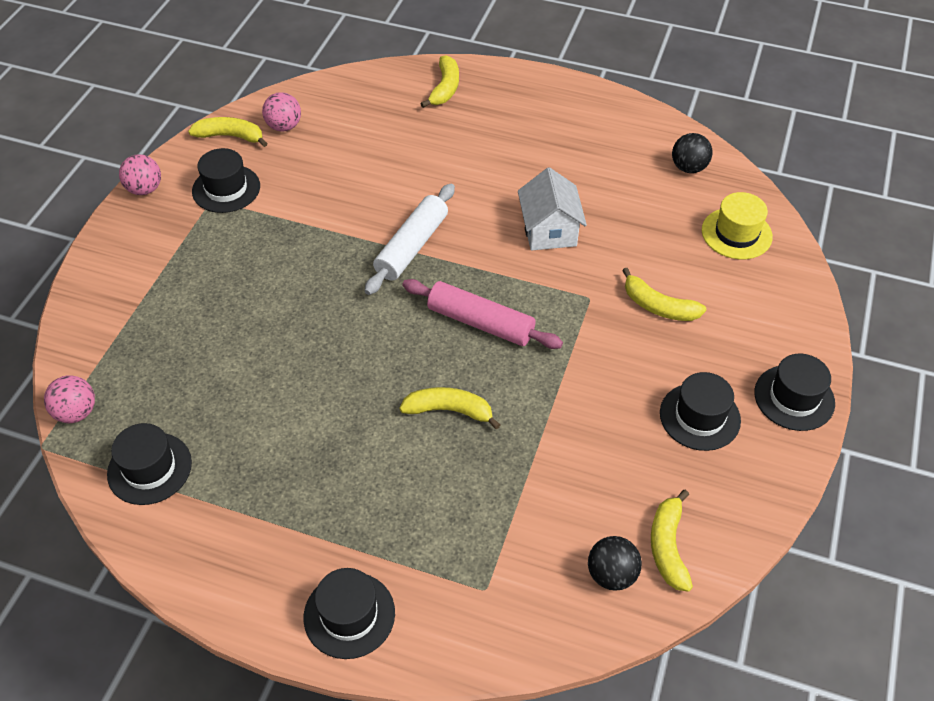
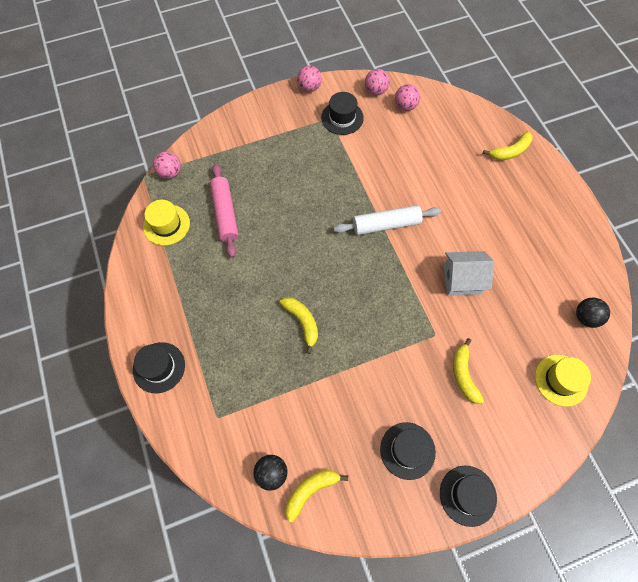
camera: 50 degrees right, 15 degrees up
(149, 468) = (166, 225): black hat -> yellow hat
(230, 136) = (375, 91): yellow banana -> pink ball
(480, 323) = (368, 294): pink rolling pin -> pink rolling pin (225, 213)
(549, 230) = (462, 280): white house -> white house turned 45 degrees clockwise

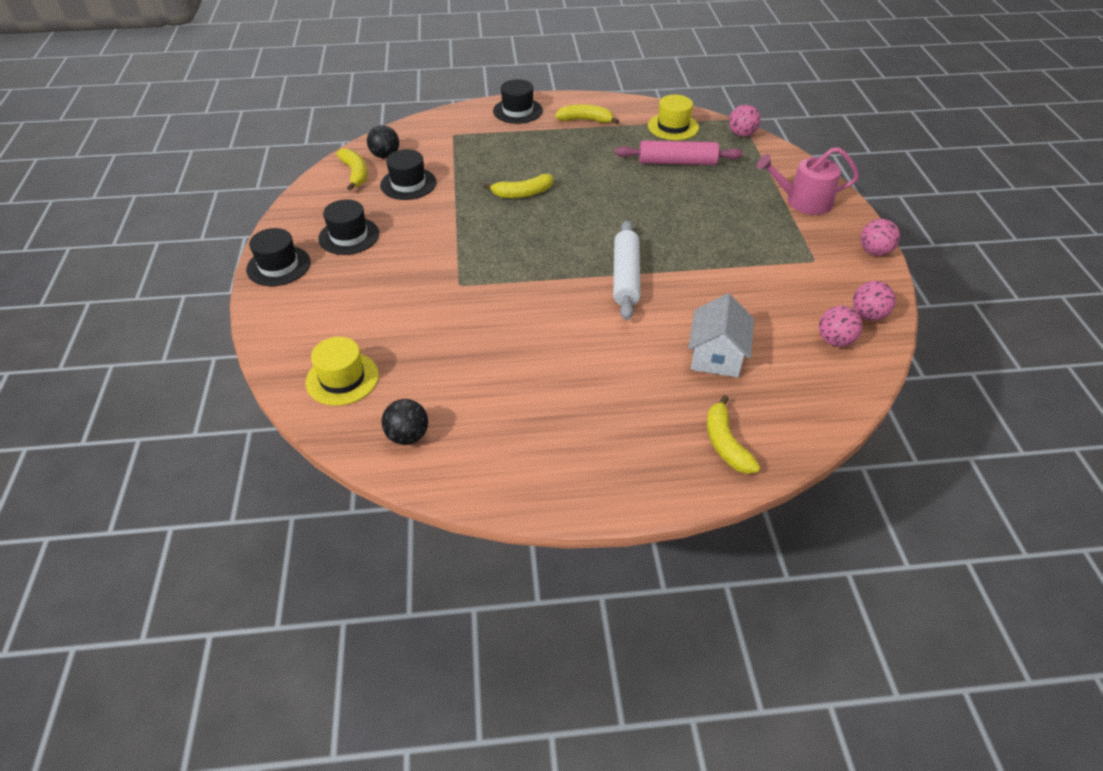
camera: 105 degrees right, 20 degrees down
(260, 127) = (803, 201): none -> pink watering can
(342, 118) = (815, 272): black hat -> black hat (408, 184)
(462, 280) = (520, 325): white house -> white house (716, 356)
(463, 374) = (400, 295): yellow banana -> yellow banana (585, 120)

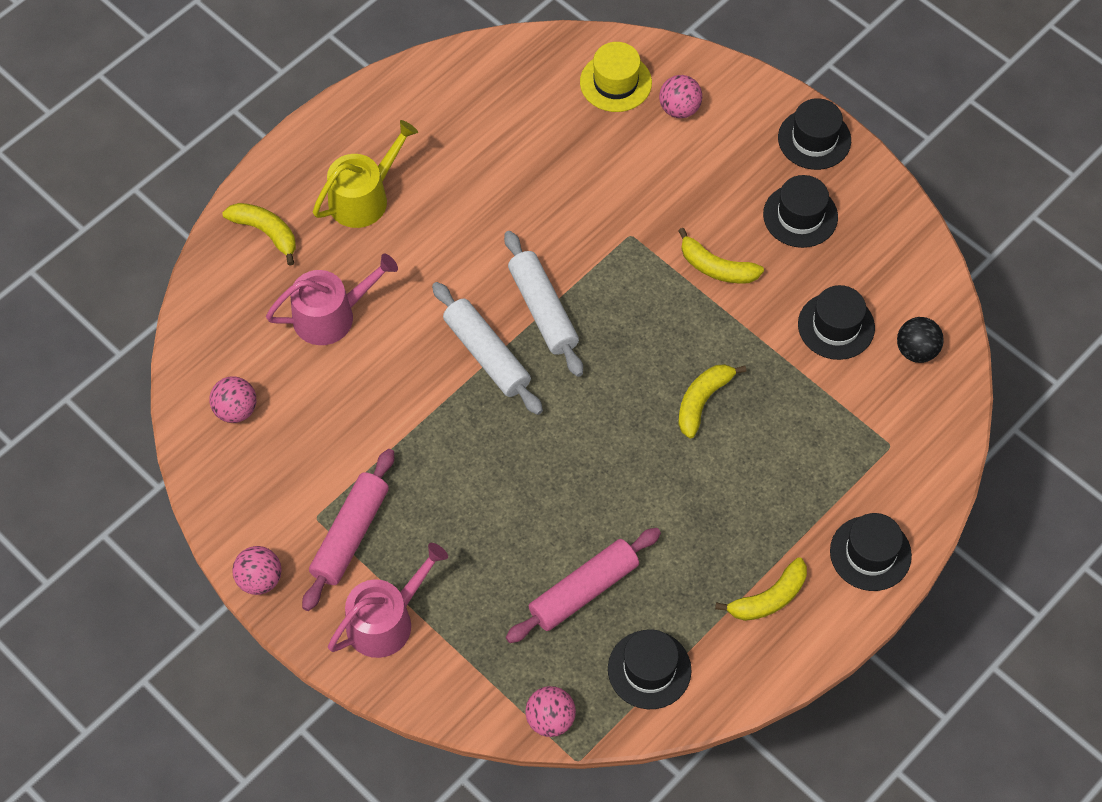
camera: 140 degrees right, 15 degrees up
(355, 173) = (909, 300): yellow banana -> yellow banana (716, 267)
(408, 436) = (511, 76): black ball -> none
(563, 279) = (542, 310): none -> white rolling pin
(620, 419) = (364, 197): none -> yellow watering can
(673, 127) = (649, 669): yellow hat -> black hat
(716, 356) = (331, 315): white house -> pink watering can
(797, 243) = (350, 534): none -> pink rolling pin
(868, 315) = (221, 468): pink ball -> pink ball (679, 109)

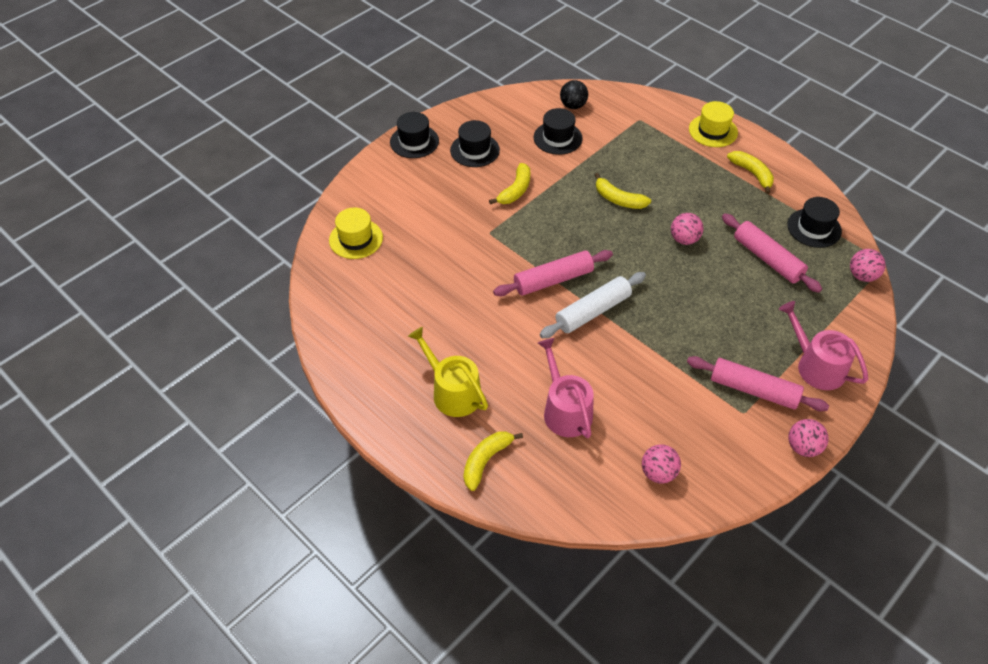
camera: 90 degrees left, 10 degrees down
(542, 310) = (553, 280): white rolling pin -> pink rolling pin
(679, 109) = (383, 205): pink ball -> pink ball (684, 239)
(870, 553) = (713, 131): black hat -> yellow hat

